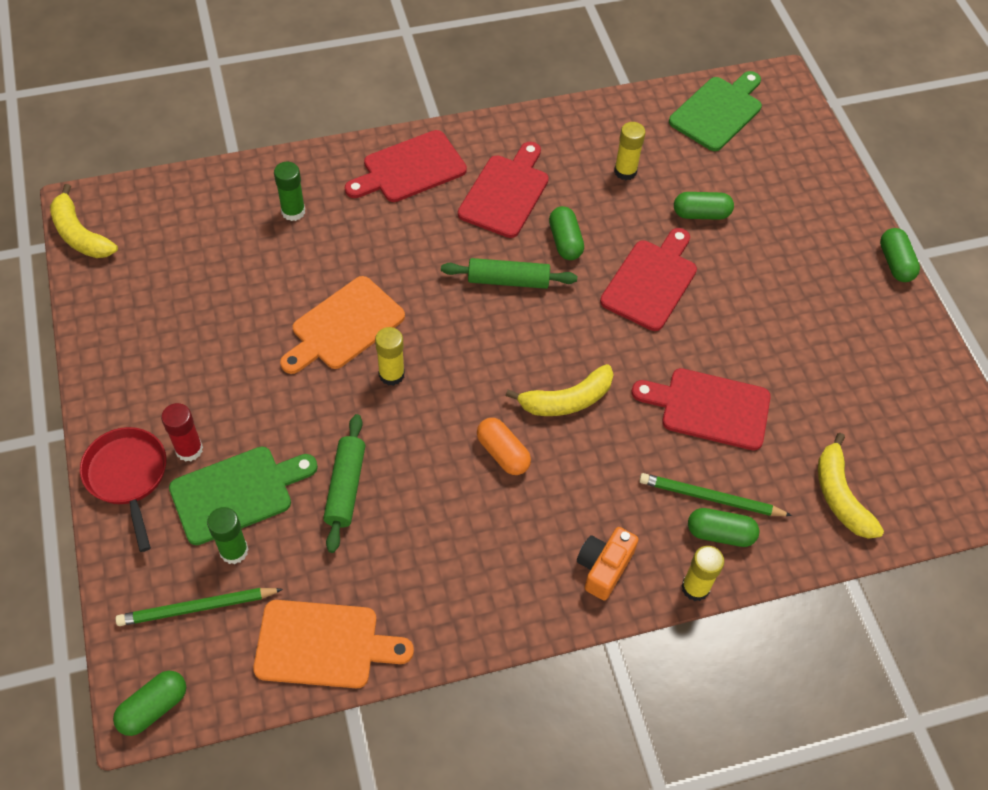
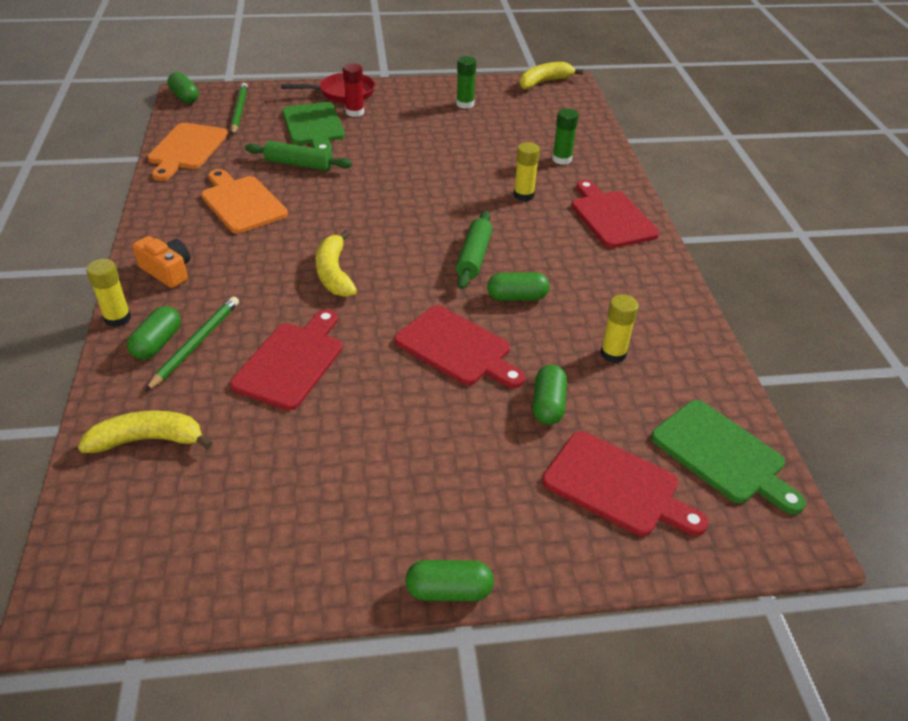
camera: 100 degrees right, 15 degrees down
(234, 551) = (271, 123): green glue stick -> green glue stick (465, 104)
(344, 326) = (442, 173): orange cutting board -> orange cutting board (242, 202)
(391, 374) = (390, 190): yellow glue stick -> yellow glue stick (523, 195)
(502, 453) = (296, 234): orange capsule -> none
(506, 193) = (581, 268): red cutting board -> red cutting board (617, 486)

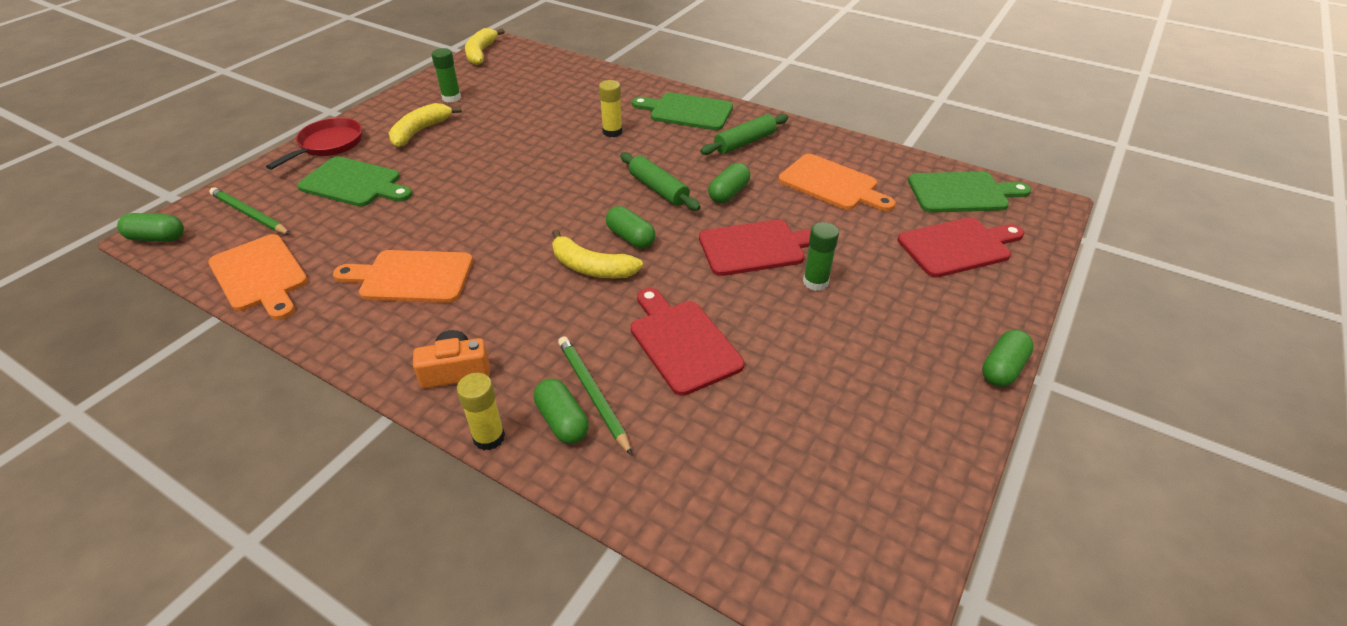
camera: 50 degrees left, 0 degrees up
(148, 440) = (697, 481): yellow banana -> yellow banana (420, 131)
(299, 164) = (402, 218): green rolling pin -> green rolling pin (745, 142)
(355, 112) = (370, 153): red glue stick -> none
(548, 405) = (857, 236): green capsule -> green capsule (630, 237)
(561, 159) = (591, 95): green glue stick -> green glue stick (815, 282)
(611, 217) = (687, 111): red cutting board -> green cutting board
(613, 354) = (832, 184): yellow glue stick -> orange cutting board

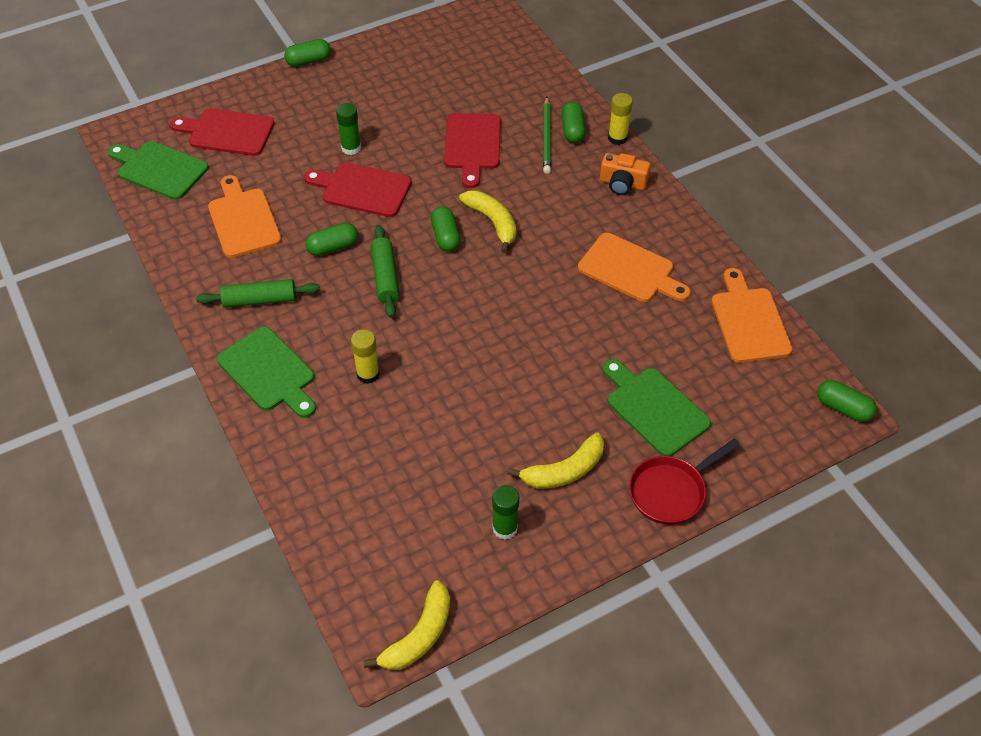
camera: 150 degrees left, 10 degrees up
(249, 214) = (758, 405): green pencil -> none

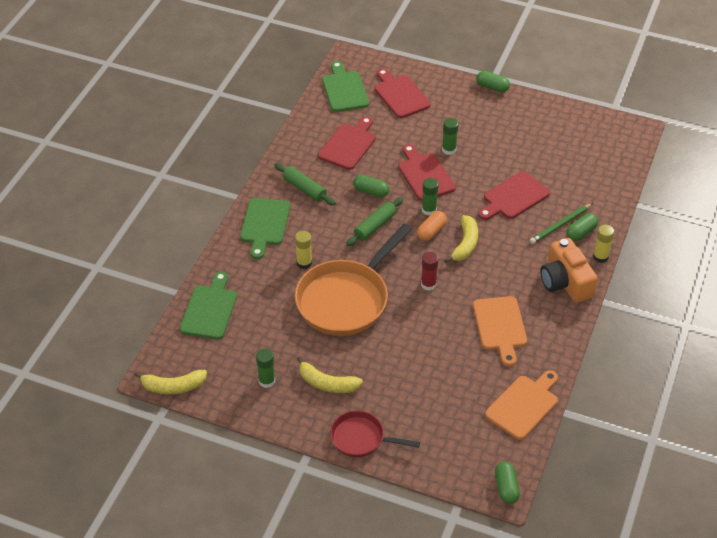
camera: 50 degrees right, 5 degrees down
(243, 220) = (348, 145): orange cutting board -> red cutting board
(414, 218) = (429, 210): none -> green glue stick
(445, 237) = (431, 231): green capsule -> orange capsule
(461, 372) = (346, 299): none -> orange pan
(515, 288) = (428, 284): none -> red glue stick
(622, 183) = (565, 282): orange camera -> orange camera, size x1.63
(654, 408) = (410, 397): green cutting board -> green cutting board (210, 309)

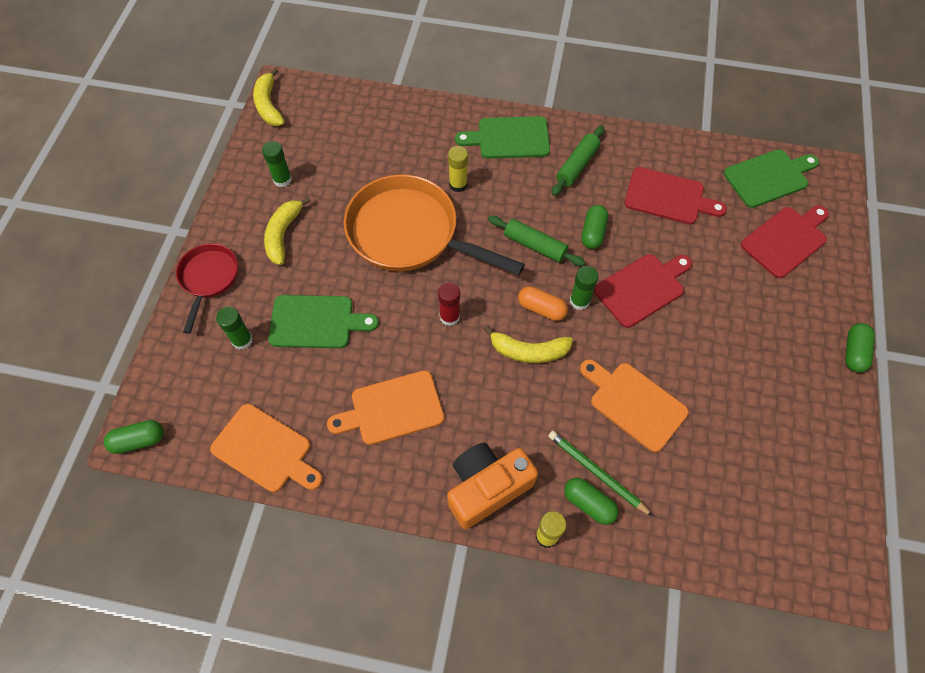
camera: 80 degrees right, 15 degrees up
(210, 309) = (374, 114): green cutting board -> green cutting board (316, 322)
(449, 150) = (700, 311): green glue stick -> green glue stick (242, 340)
(513, 197) = (634, 403): red cutting board -> orange cutting board

